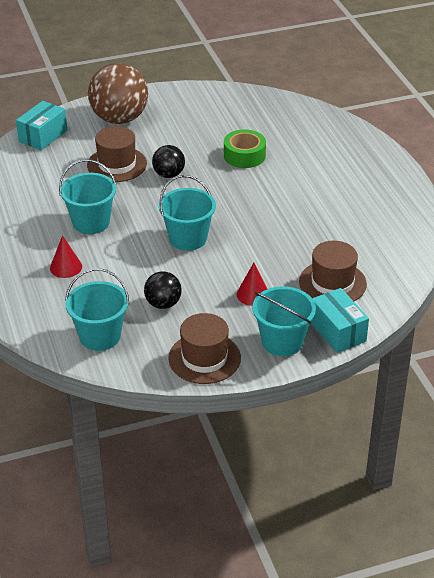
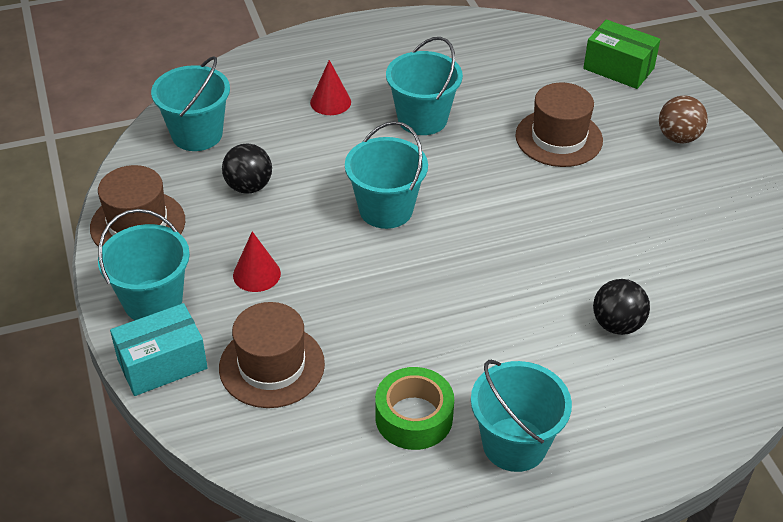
camera: 90 degrees right, 5 degrees up
(43, 136) = (618, 68): turquoise box -> green box
(119, 119) = (678, 137): brown ball -> brown ball, size x0.52
(169, 174) = (539, 190): black ball -> black ball (617, 324)
(244, 155) = (602, 274): green tape -> green tape (414, 417)
(375, 192) = (514, 444): none -> turquoise bucket

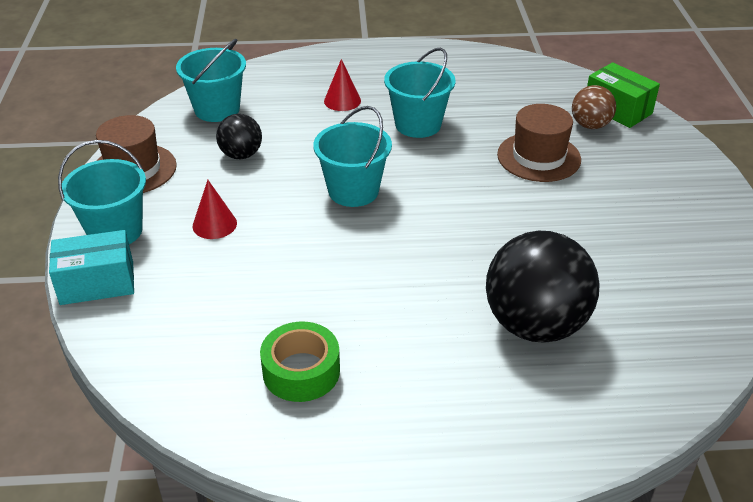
camera: 15 degrees right, 5 degrees down
(272, 366) = (191, 302): brown hat -> none
(514, 444) = (388, 415): turquoise bucket -> none
(617, 324) = (535, 325): black ball -> black ball, size x1.93
(678, 137) = (656, 173): brown ball -> brown ball (590, 125)

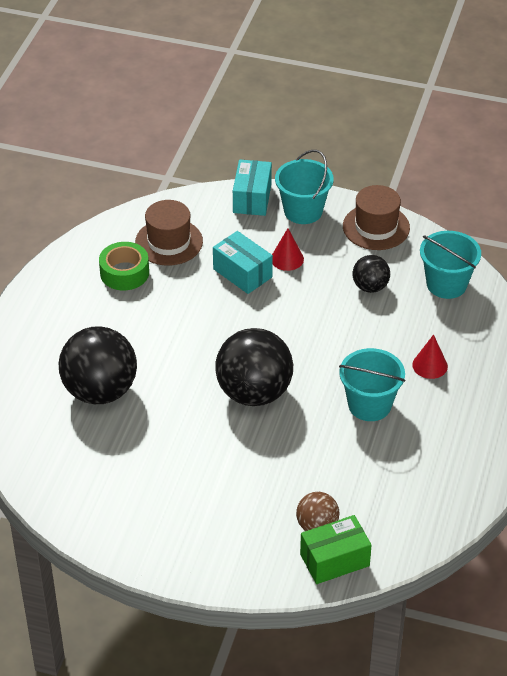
camera: 110 degrees right, 5 degrees up
(256, 255) = (242, 273): none -> turquoise box
(353, 191) = (292, 339): turquoise bucket -> none
(451, 199) = (254, 393): none -> black ball
(538, 157) = (285, 468): brown hat -> brown hat (169, 242)

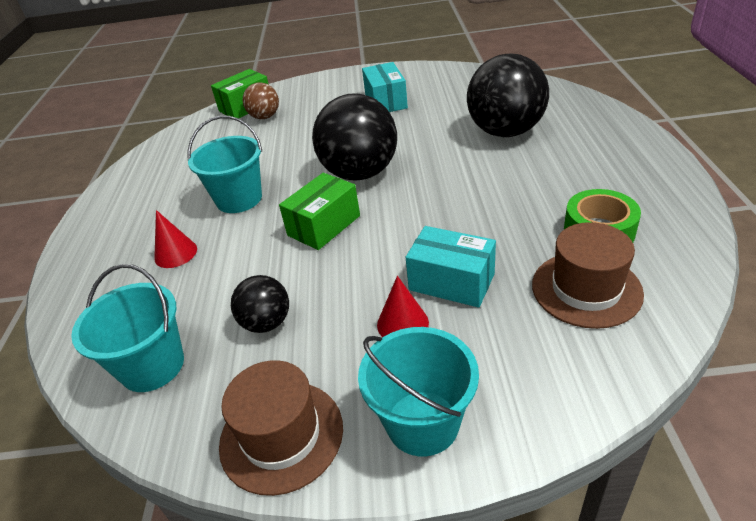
camera: 165 degrees right, 5 degrees down
(252, 198) = (527, 416): turquoise box -> turquoise box (386, 101)
(307, 348) = (324, 225): none -> green box

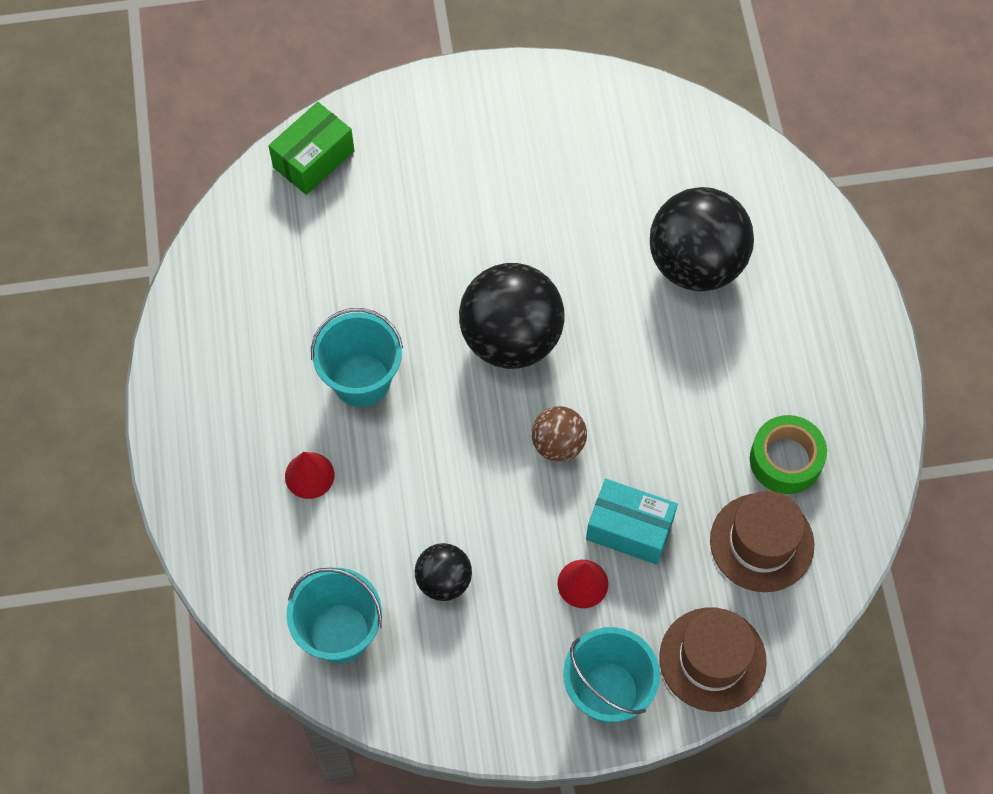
camera: 10 degrees left, 25 degrees up
(265, 117) = (351, 191): brown ball -> brown ball (558, 444)
(281, 435) = (486, 706): brown hat -> brown hat (712, 659)
(324, 225) = (480, 435): green box -> none
(386, 101) = (529, 169): turquoise box -> none

